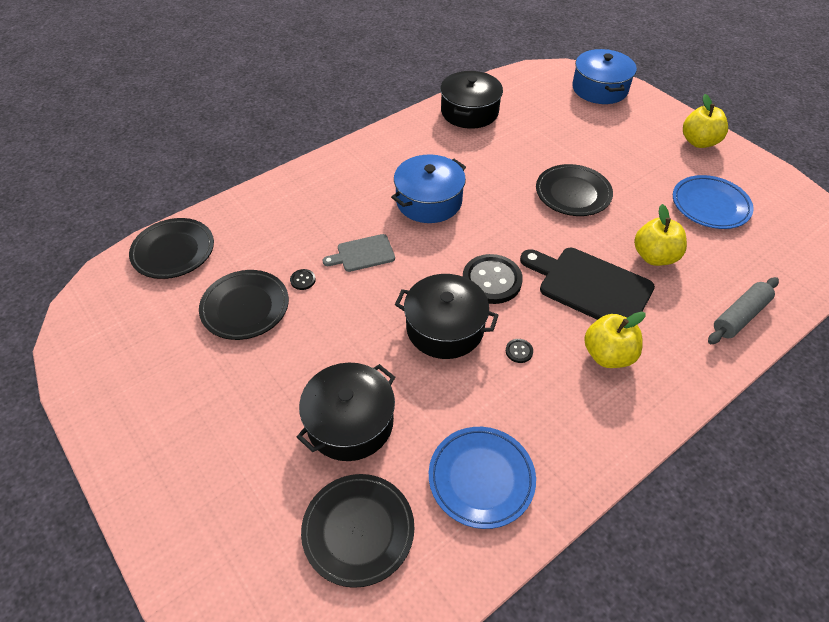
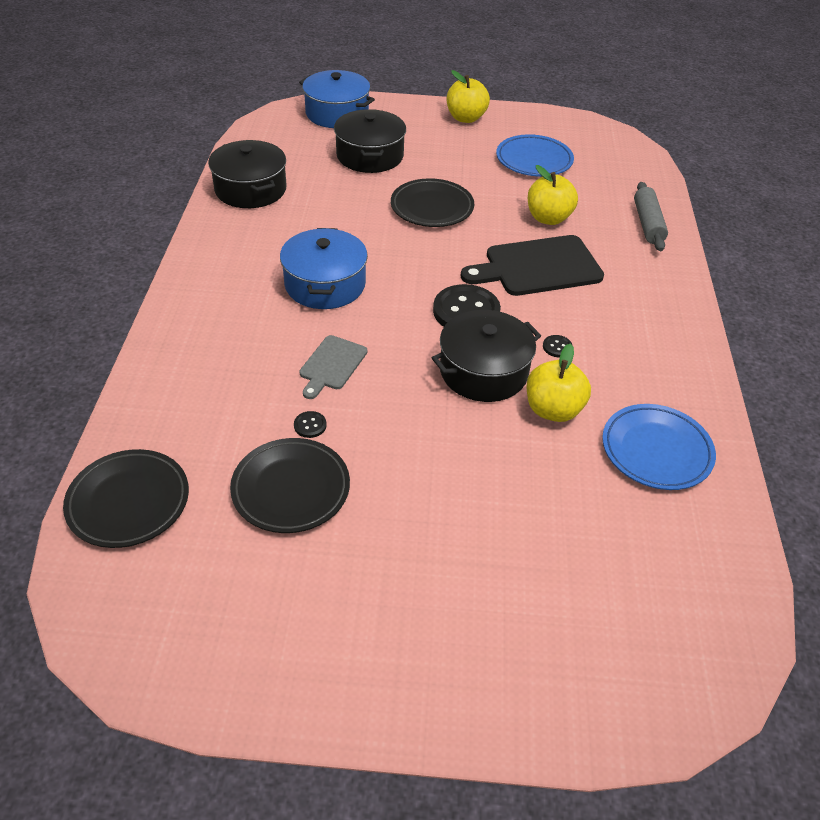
camera: 50 degrees left, 5 degrees down
(350, 422) = (519, 496): black pot -> black pot (370, 156)
(358, 531) = (636, 560): black plate -> none
(608, 355) = (612, 305): yellow apple -> yellow apple (553, 410)

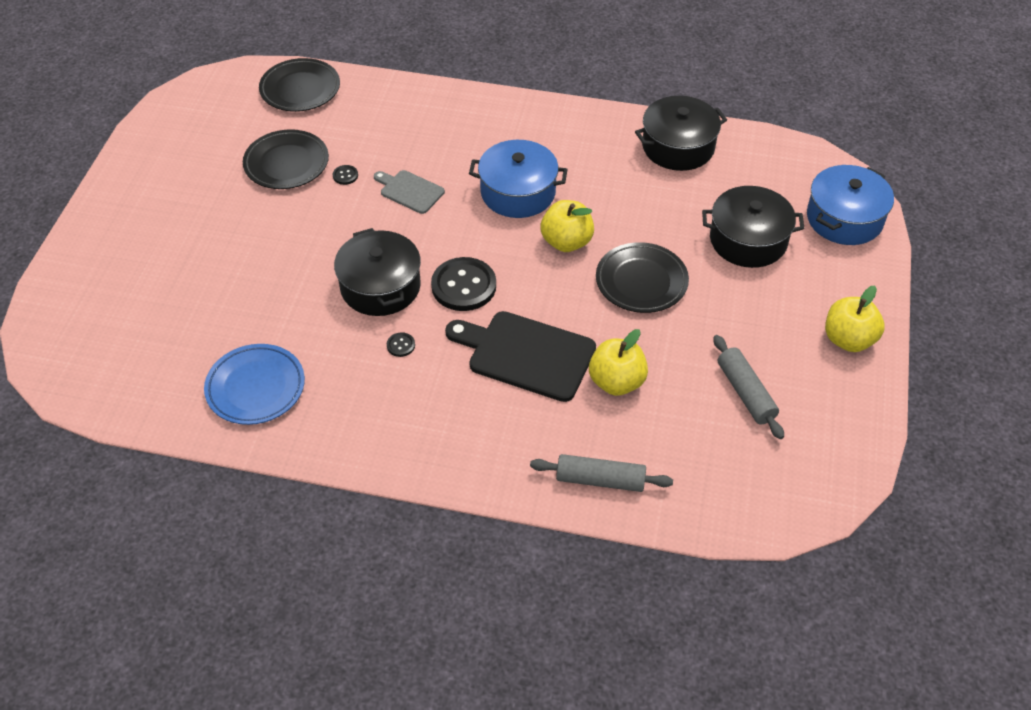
camera: 100 degrees right, 5 degrees up
(534, 160) = (745, 393): blue plate -> grey rolling pin
(538, 267) = (526, 354): black cutting board -> black cutting board turned 60 degrees counterclockwise
(553, 410) = (322, 326): yellow apple -> yellow apple (566, 242)

